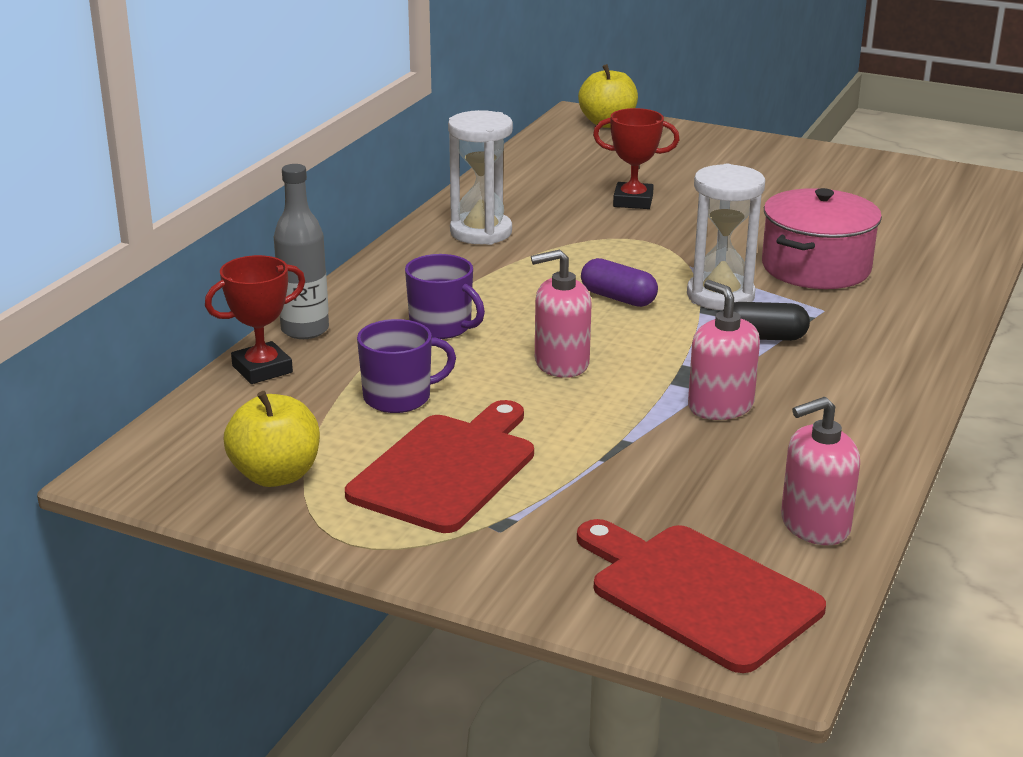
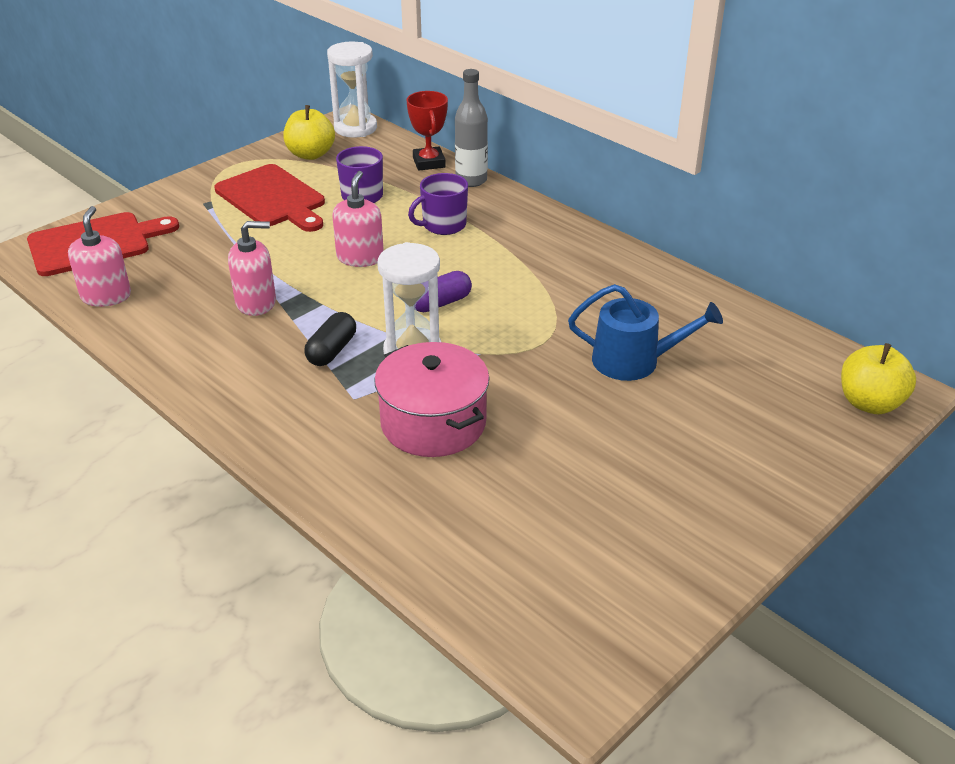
camera: 110 degrees right, 10 degrees up
(481, 232) = (597, 269): white hourglass -> white hourglass (355, 128)
(633, 201) = (634, 361): red trophy -> blue watering can

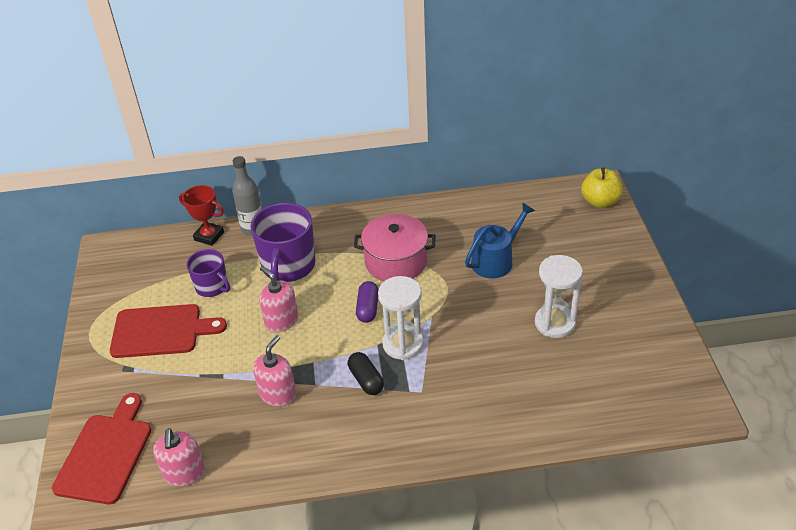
camera: 50 degrees left, 5 degrees up
(106, 296) = (184, 473): pink soap dispenser -> pink soap dispenser turned 135 degrees counterclockwise
(310, 154) = (127, 286): yellow apple -> none
(355, 128) = (120, 248): white hourglass -> white hourglass (554, 323)
(433, 423) = (475, 367): pink pot -> pink pot (396, 262)
(443, 225) = (288, 266): purple mug -> purple mug, size x1.67

